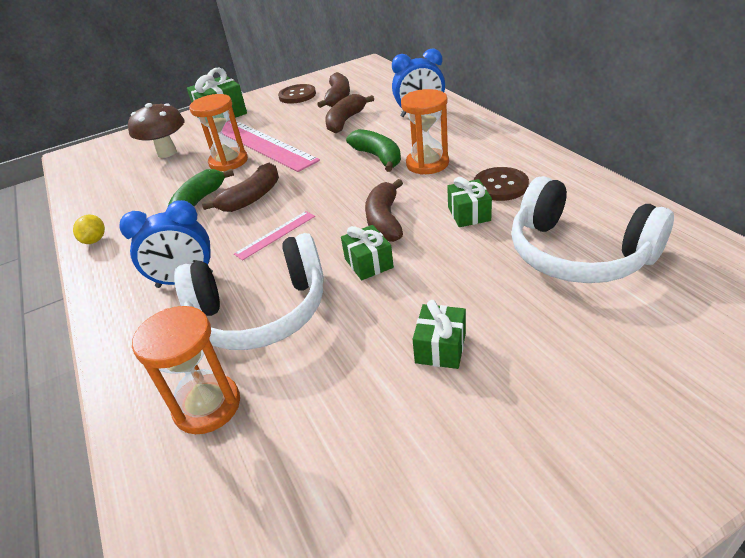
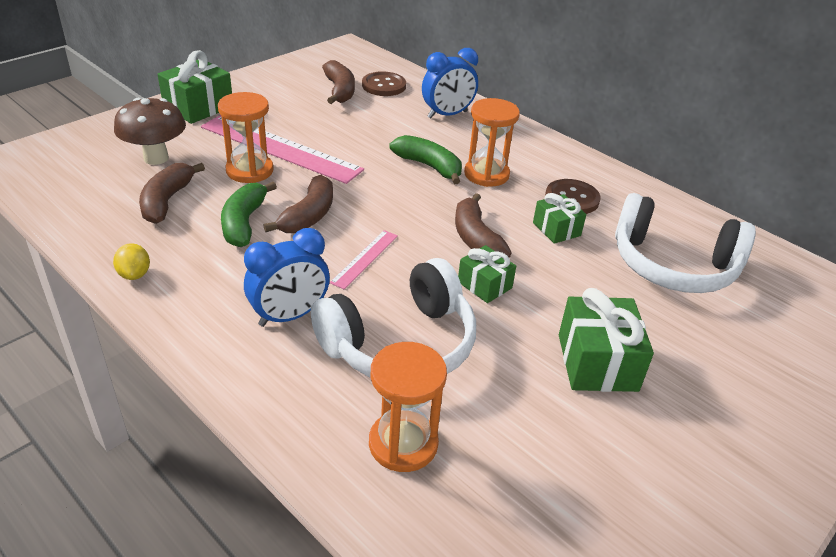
camera: 25 degrees left, 0 degrees up
(297, 95) = (285, 85): brown button -> brown button (384, 86)
(345, 121) = (366, 121): brown banana -> brown banana (166, 201)
(440, 347) = (597, 362): green gift -> green gift, size x1.64

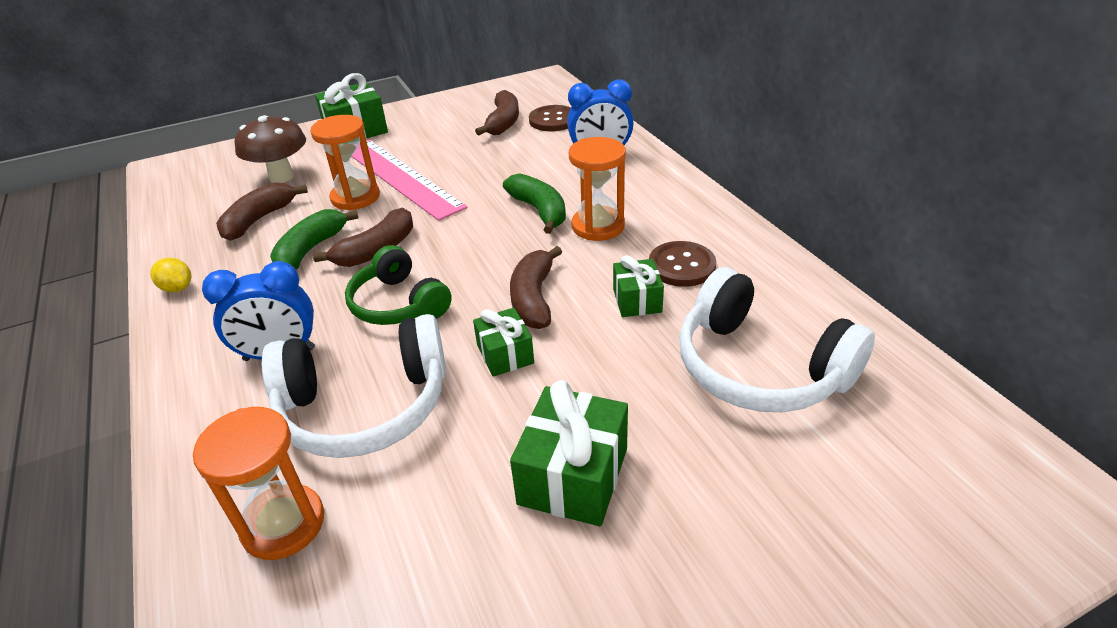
camera: 25 degrees right, 0 degrees up
(134, 274) = (177, 288): yellow lemon -> yellow lemon turned 60 degrees counterclockwise
(365, 258) = (398, 304): pink ruler -> green headphones

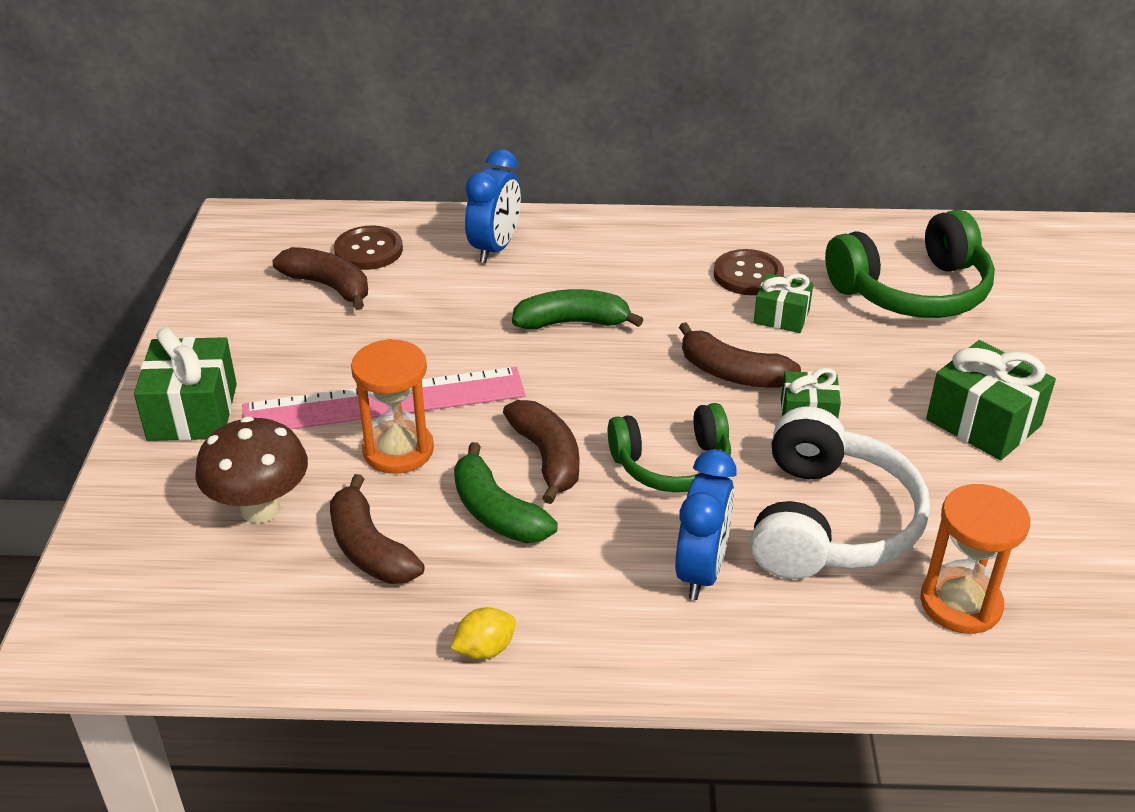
camera: 65 degrees left, 0 degrees up
(598, 226) = (638, 296): orange hourglass -> none
(759, 367) = (912, 291): white headphones -> green headphones

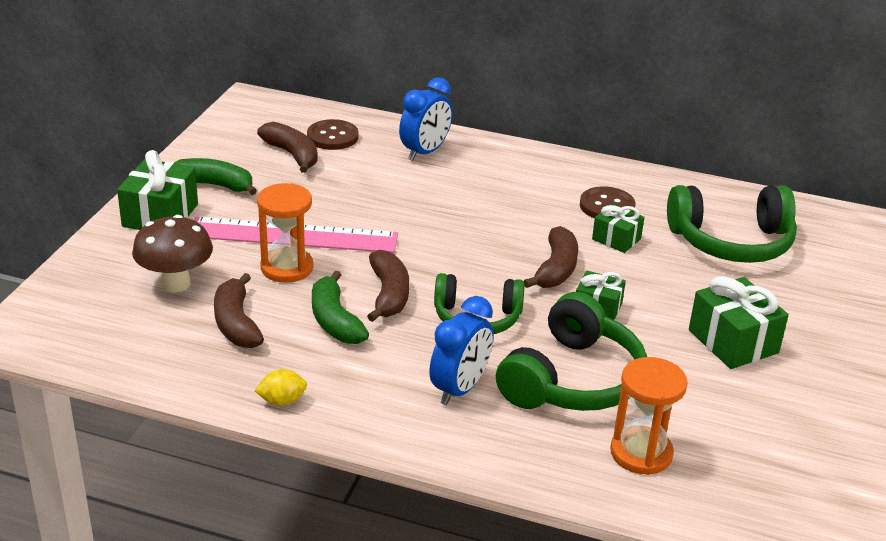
camera: 15 degrees right, 5 degrees down
(572, 322) = (455, 212): green banana -> green banana (214, 185)
(732, 373) = (556, 269): brown banana -> brown banana turned 120 degrees counterclockwise
(829, 522) = (573, 380): white headphones -> green headphones

